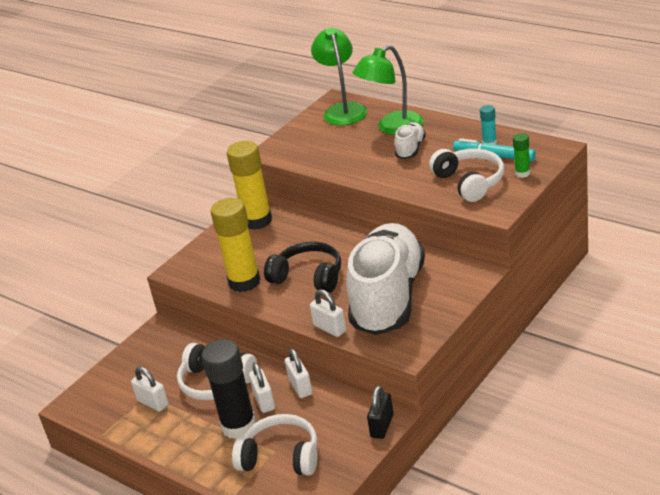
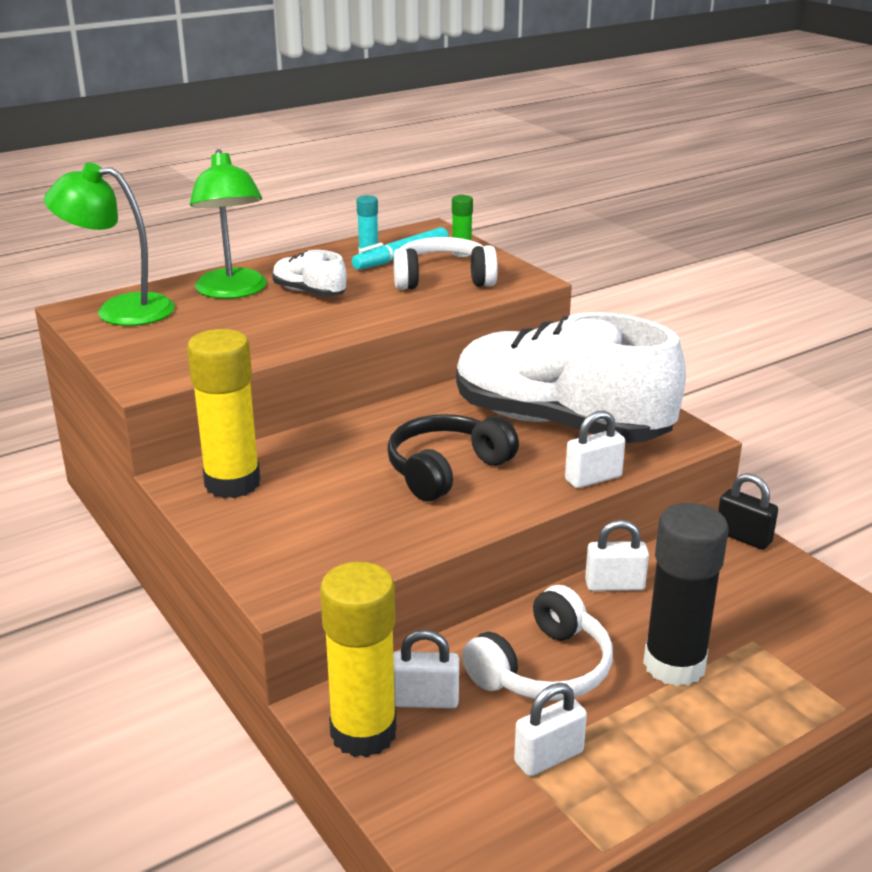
camera: 75 degrees left, 5 degrees down
(244, 282) = (399, 527): yellow glue stick -> yellow glue stick (363, 733)
(264, 401) = (626, 626): white padlock -> white padlock (425, 700)
(281, 457) = (768, 637): white headphones -> none

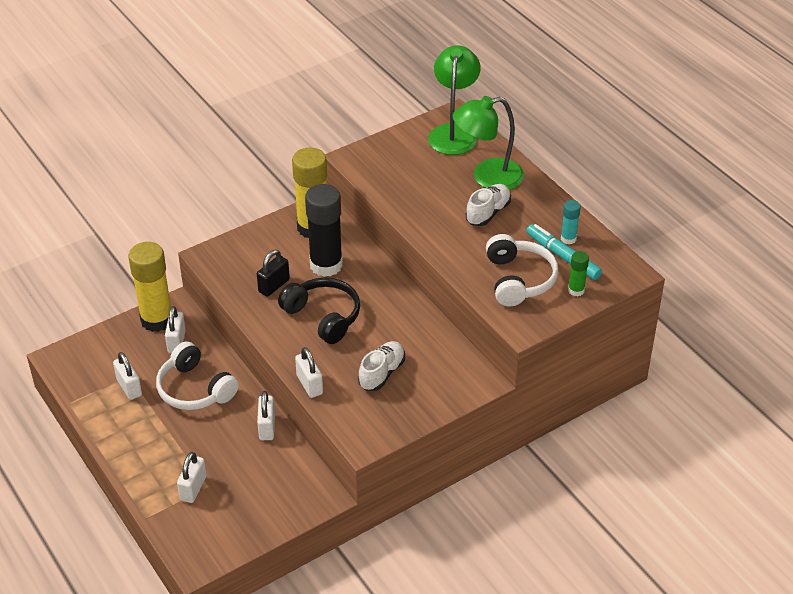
camera: 90 degrees right, 15 degrees up
(559, 424) = (382, 373): white shoe -> white shoe, size x0.41
(674, 665) = (190, 446): black glue stick -> black glue stick (326, 265)
(743, 537) = (315, 502): black padlock -> black padlock (274, 286)
(763, 656) = (193, 488): none -> white padlock

